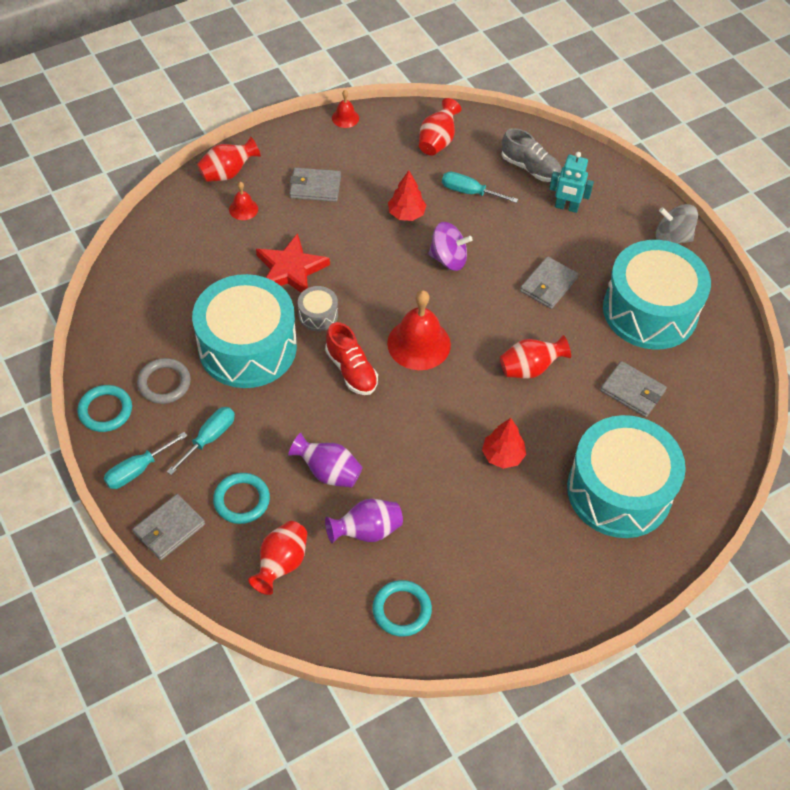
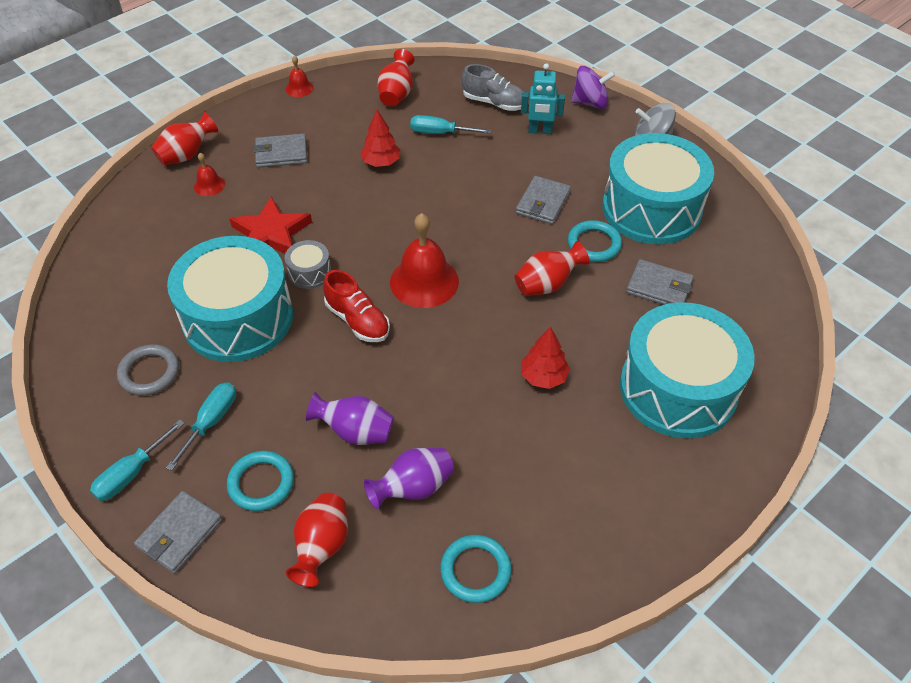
camera: 10 degrees left, 5 degrees down
(105, 410) = (84, 415): turquoise ring -> turquoise ring (594, 244)
(448, 259) = (434, 196): purple spinning top -> purple spinning top (590, 103)

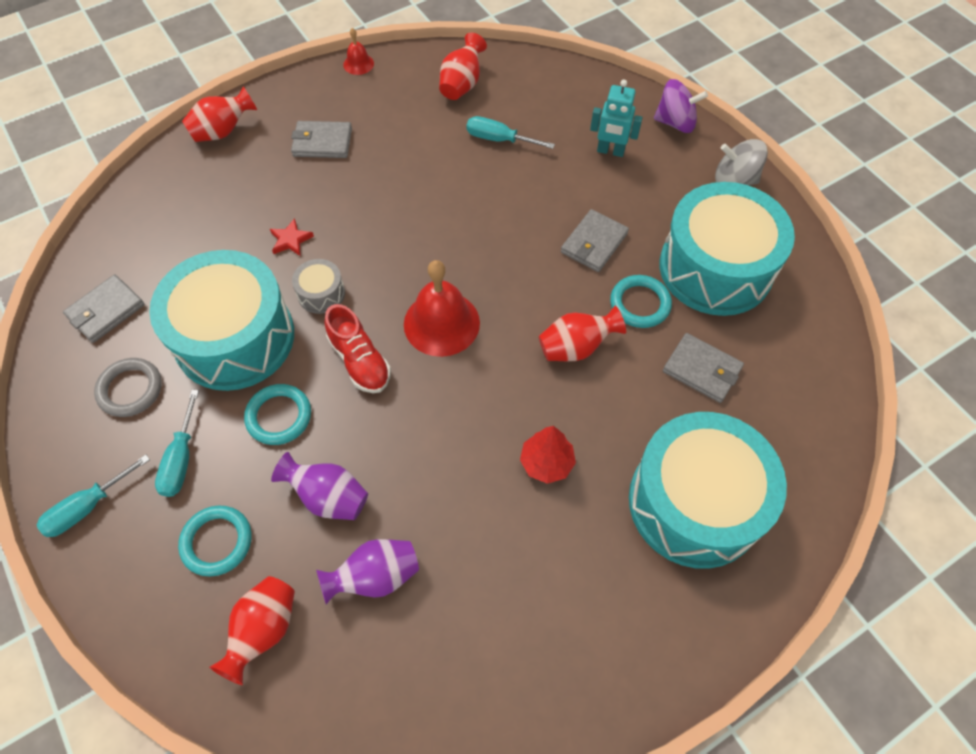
camera: 10 degrees right, 10 degrees up
(179, 534) = (121, 587): grey wallet -> grey wallet (106, 311)
(209, 185) = (238, 171): red bell -> none
(211, 422) = (181, 459): turquoise screwdriver -> turquoise screwdriver turned 150 degrees clockwise
(271, 234) = (291, 240): red star -> red star, size x0.50
(381, 162) = (427, 168): red tree -> none
(475, 570) = (420, 690): turquoise ring -> turquoise ring (279, 416)
(494, 103) = (567, 109): grey shoe -> none

